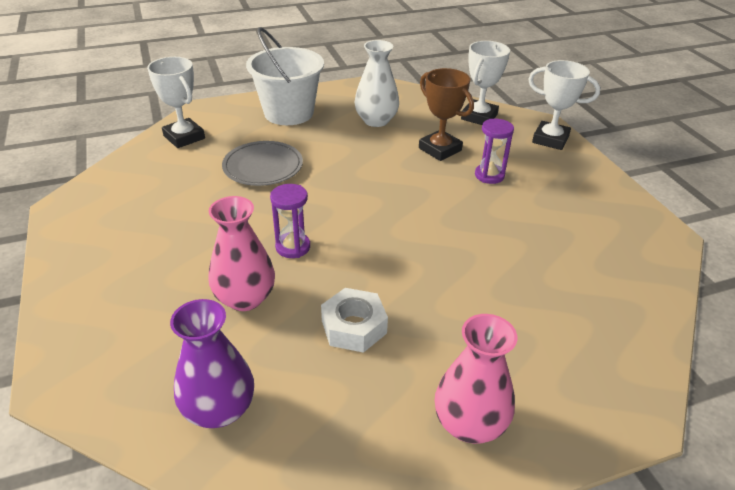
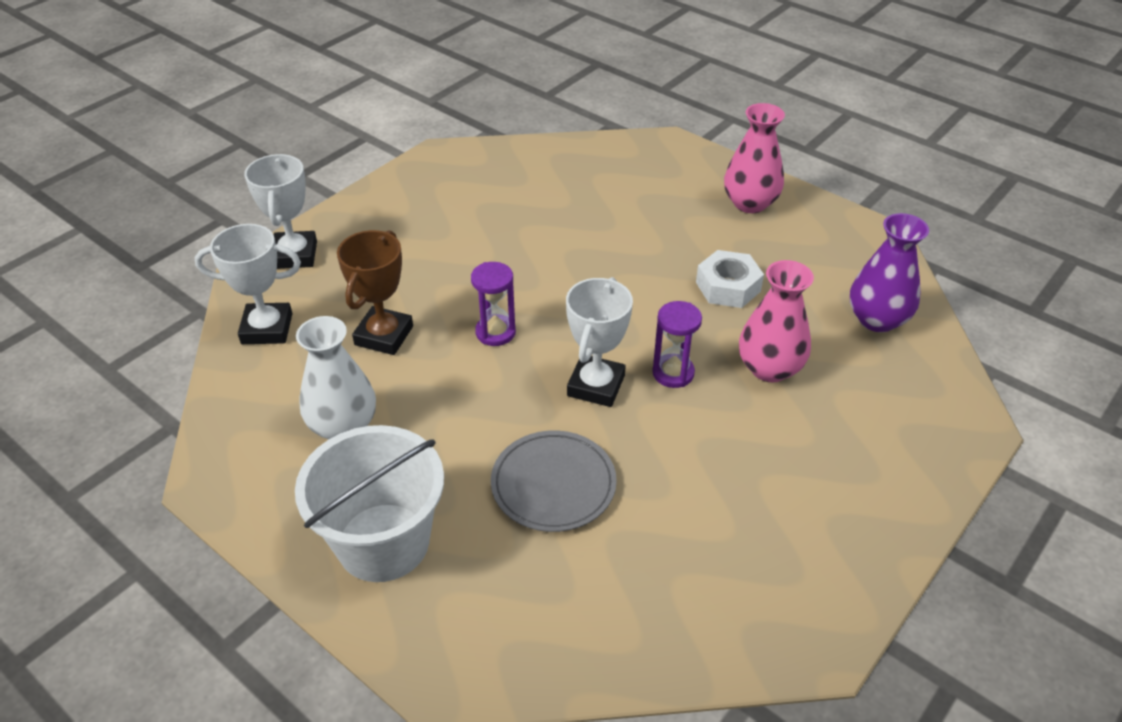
camera: 120 degrees left, 5 degrees up
(184, 137) = (552, 634): white trophy -> white trophy (596, 385)
(489, 175) = (416, 279): purple hourglass -> purple hourglass (495, 332)

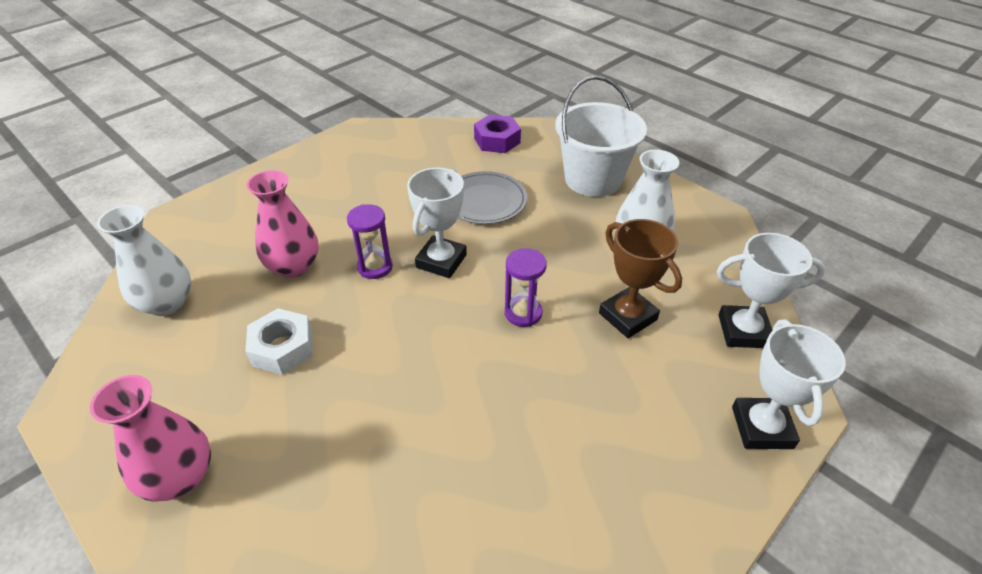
camera: 175 degrees left, 0 degrees up
(384, 336) = (627, 316): brown trophy -> brown trophy turned 60 degrees counterclockwise
(547, 634) = (497, 140): none -> purple nut
(877, 319) = (167, 303): purple vase -> white vase

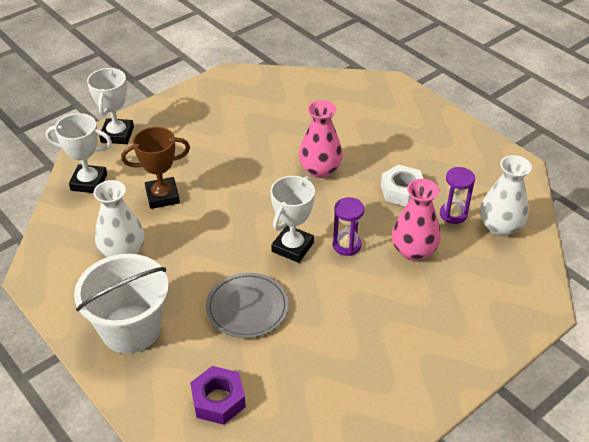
camera: 175 degrees left, 0 degrees up
(180, 477) = (435, 133): pink vase -> pink vase (320, 170)
(523, 313) = (235, 203): purple hourglass -> purple hourglass (453, 214)
(627, 316) = (162, 196): brown trophy -> brown trophy turned 75 degrees counterclockwise

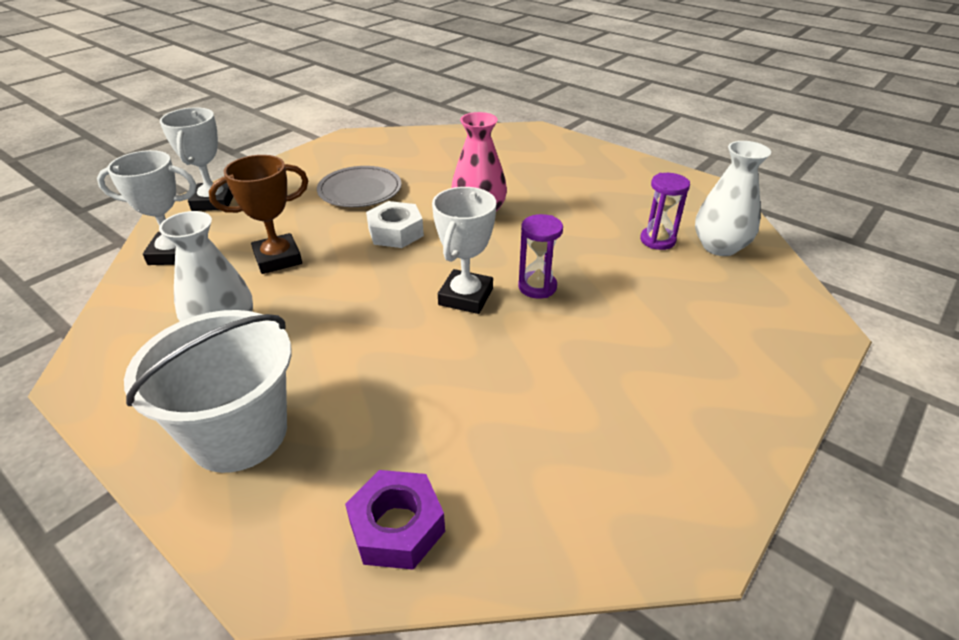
camera: 10 degrees left, 5 degrees down
(247, 308) = (418, 379): grey plate -> grey plate (360, 190)
(402, 191) = (586, 223): white nut -> white nut (395, 232)
(413, 250) = (626, 283): pink vase -> none

